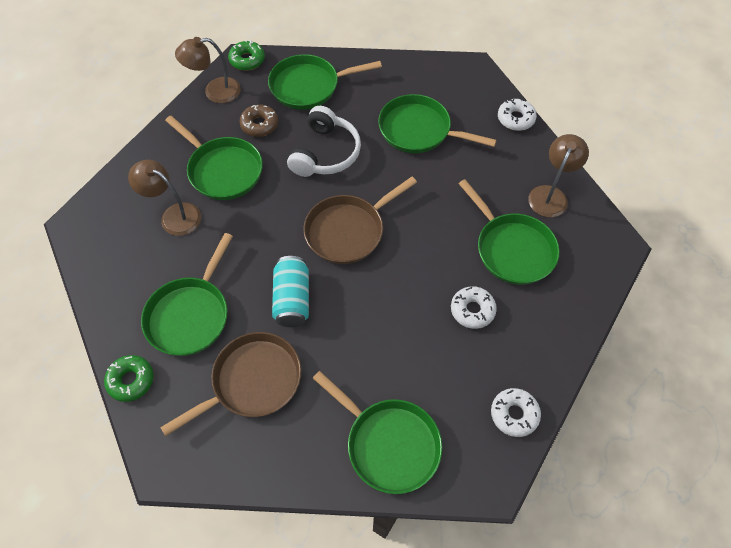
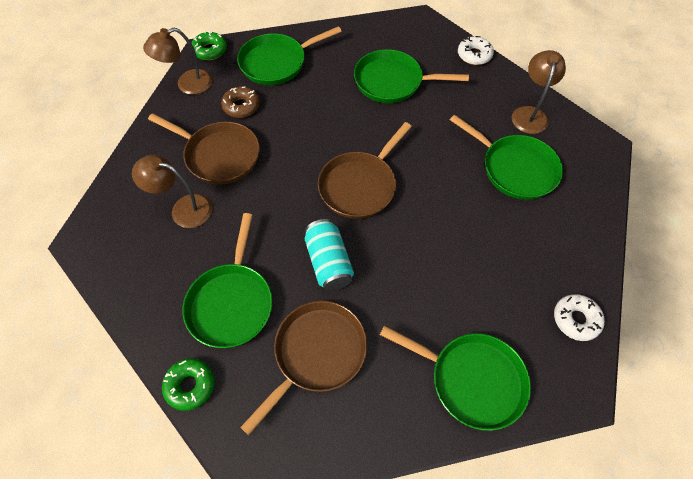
camera: 15 degrees left, 0 degrees up
(223, 170) = (219, 155): green pan -> brown pan
(325, 153) = (313, 119): white headphones -> none
(472, 310) = (501, 232): white donut -> none

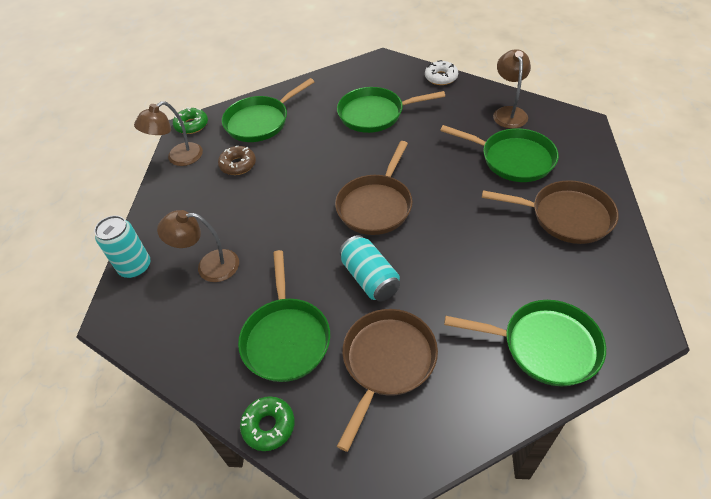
camera: 10 degrees left, 10 degrees down
(116, 192) = (135, 267): none -> turquoise can
(219, 155) = (230, 211): brown pan -> brown pan (566, 216)
(576, 319) = (618, 269): white donut -> none

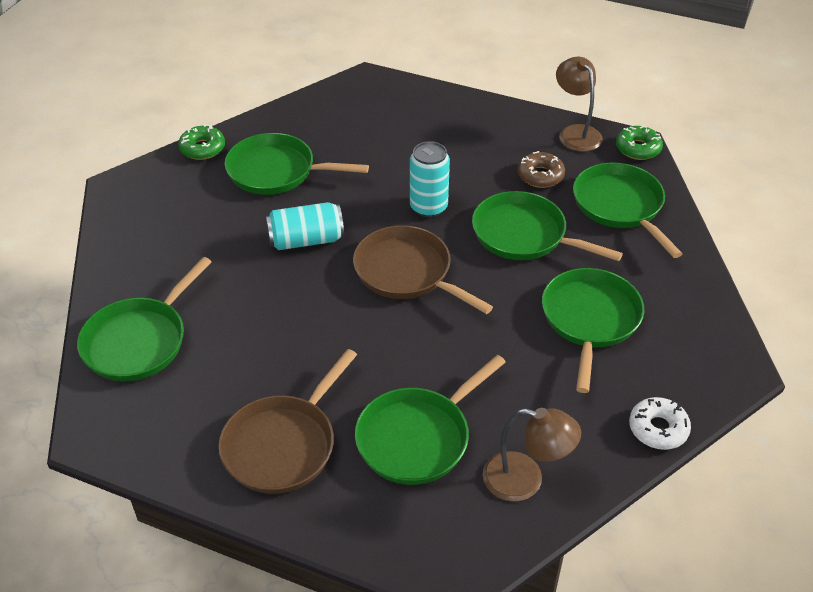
camera: 105 degrees right, 5 degrees down
(135, 267) = (421, 93): turquoise can -> turquoise can (428, 207)
(209, 266) = (393, 137): brown lamp -> none
(308, 158) = (524, 235): none -> green pan
(387, 362) = (206, 227): brown pan -> none

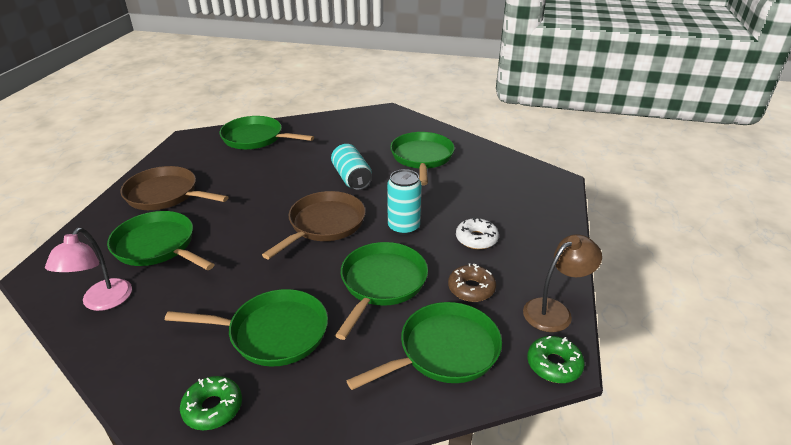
camera: 80 degrees right, 10 degrees down
(202, 148) = (435, 129): green donut -> green donut (213, 408)
(525, 480) = (102, 302): brown lamp -> pink lamp
(658, 429) = (131, 386): white donut -> white donut (476, 239)

